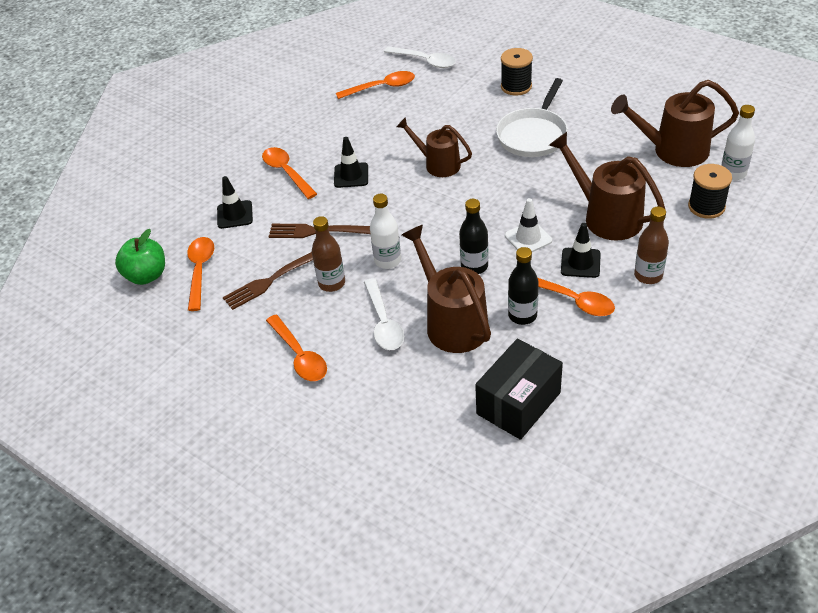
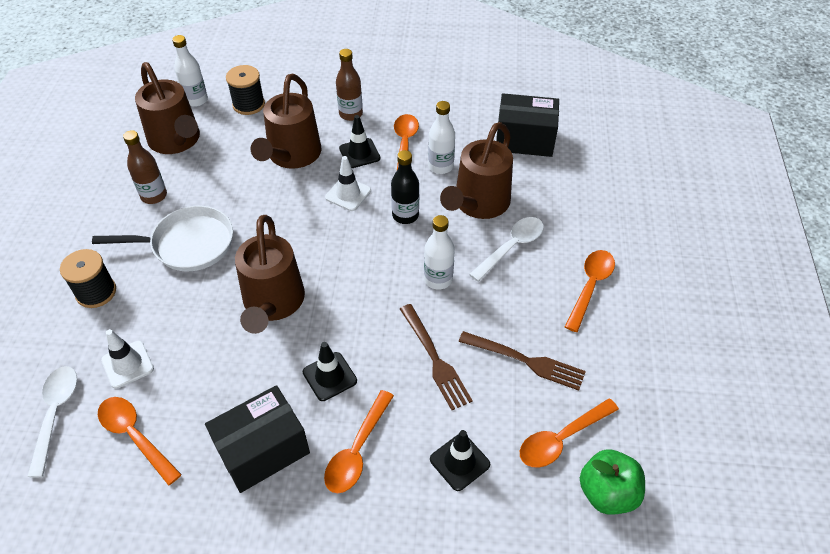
camera: 125 degrees left, 5 degrees up
(325, 134) = (262, 450): none -> black box
(332, 283) = (495, 308): brown bottle -> brown bottle (154, 196)
(437, 164) = (273, 304): brown watering can -> brown watering can, size x1.52
(439, 91) = (127, 364): none -> white traffic cone
(522, 315) = (440, 166): black bottle -> white bottle

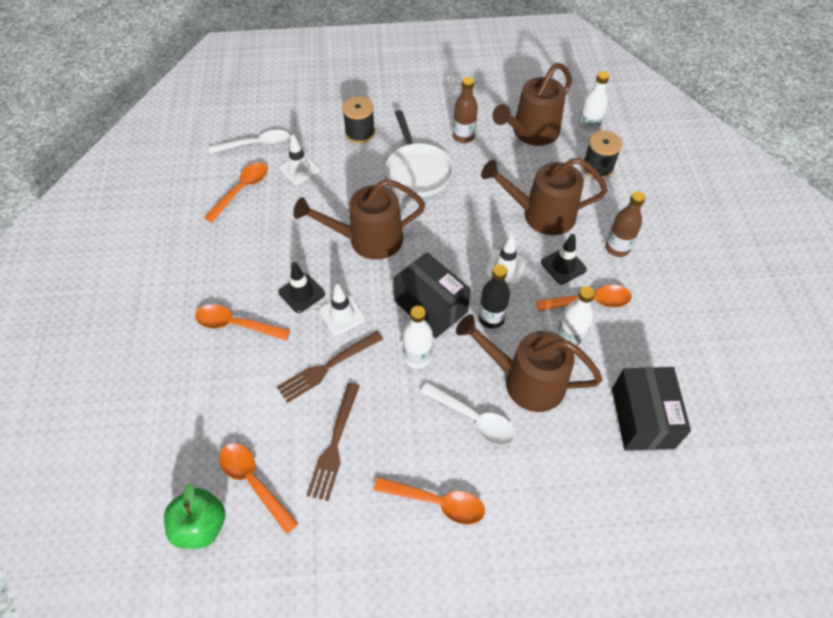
camera: 80 degrees right, 5 degrees up
(262, 450) = (234, 264): black box -> black box (431, 306)
(370, 339) = (342, 315): none -> white traffic cone
(459, 462) = (228, 400): black traffic cone -> none

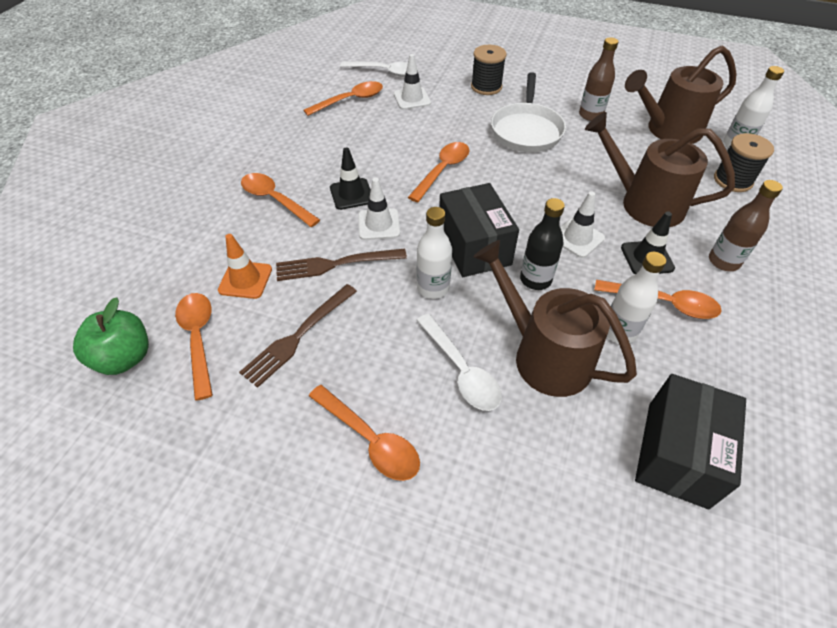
camera: 25 degrees right, 5 degrees down
(259, 413) = (245, 280): none -> orange traffic cone
(367, 240) = (442, 171): brown watering can -> orange spoon

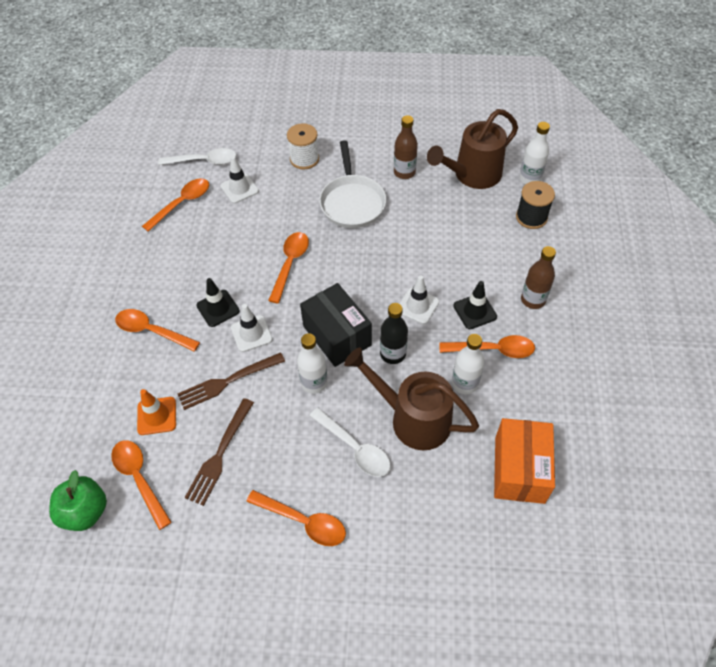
camera: 15 degrees left, 5 degrees up
(486, 87) = (304, 159): black spool -> white spool
(643, 203) = (464, 258): brown watering can -> none
(677, 453) = (519, 469): black box -> orange box

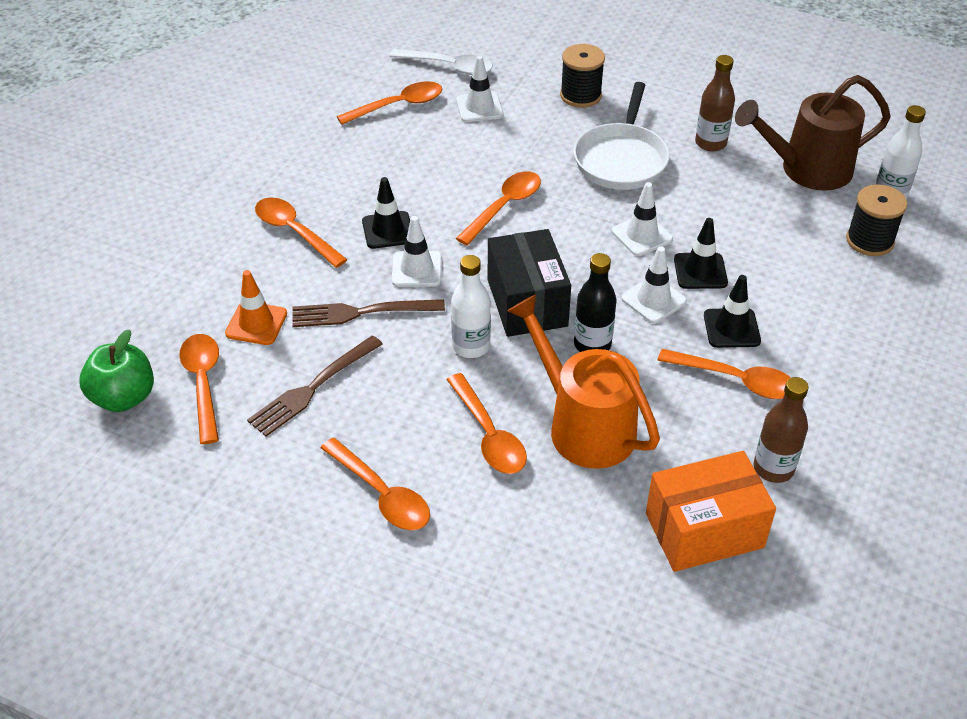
camera: 20 degrees right, 10 degrees down
(304, 159) = (580, 95): white spool -> black spool
(354, 448) = (488, 434): white spoon -> orange spoon
(390, 258) = (642, 235): none -> white traffic cone
(412, 418) = (583, 425): brown watering can -> orange watering can
(438, 274) = (700, 271): none -> black traffic cone
(464, 383) = (675, 407): white bottle -> none
(519, 469) = (704, 530): orange box -> orange box turned 45 degrees clockwise
(533, 300) = (823, 338): brown bottle -> brown bottle (773, 468)

